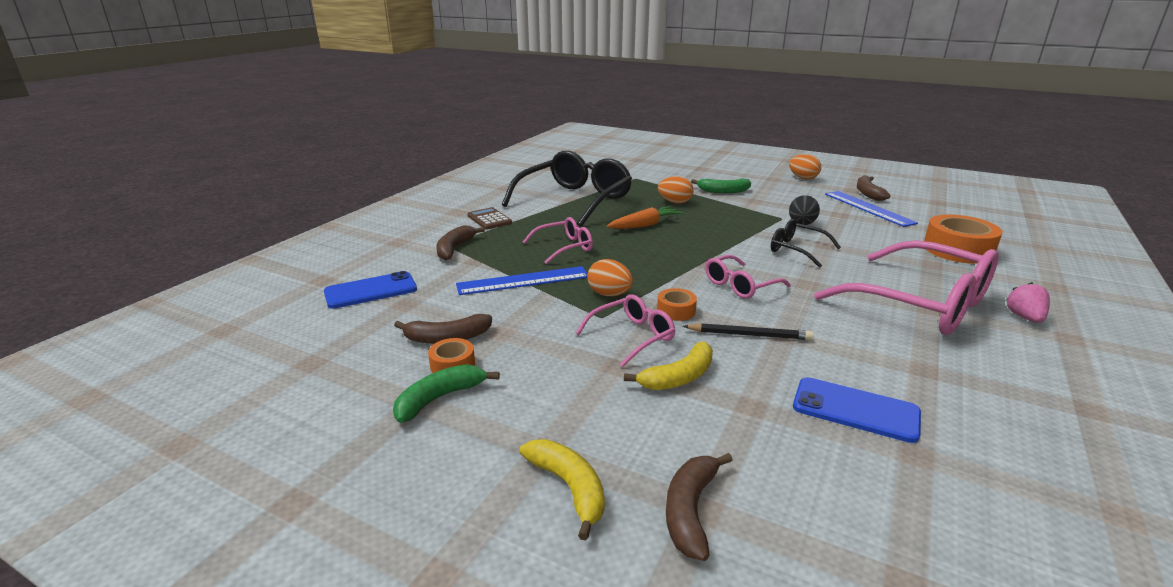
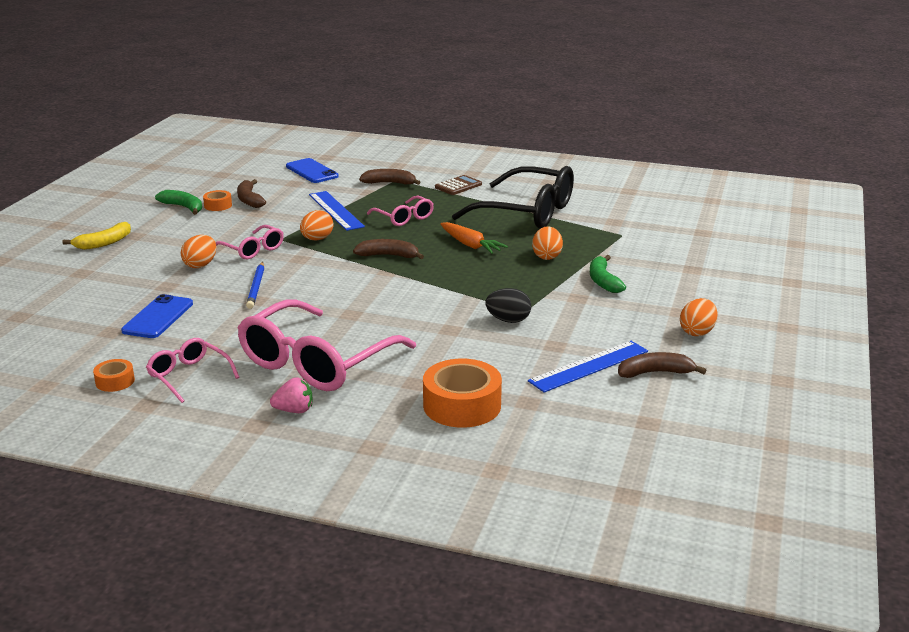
camera: 80 degrees right, 0 degrees up
(676, 311) = (292, 262): orange tape -> orange tape (115, 381)
(679, 377) = (200, 265): yellow banana -> orange egg
(690, 510) = (81, 270): brown banana -> brown banana (388, 256)
(740, 285) = (342, 285): pink glasses -> pink glasses (189, 376)
(749, 335) = (256, 287): black pencil -> blue pencil
(797, 250) = (431, 313): black glasses -> none

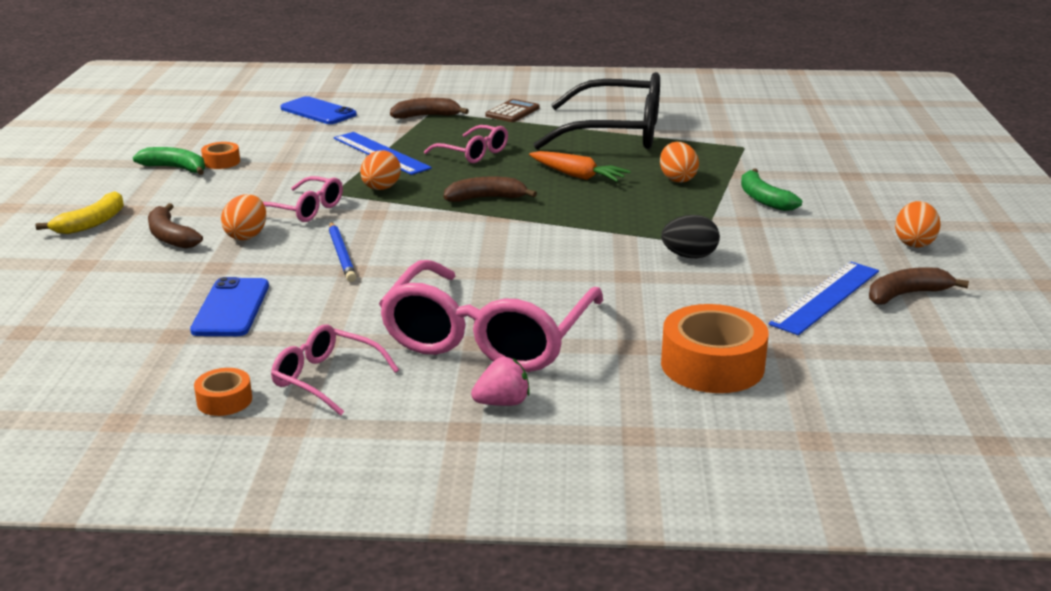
camera: 15 degrees left, 0 degrees up
(249, 200) = (259, 151): brown banana -> brown banana (170, 237)

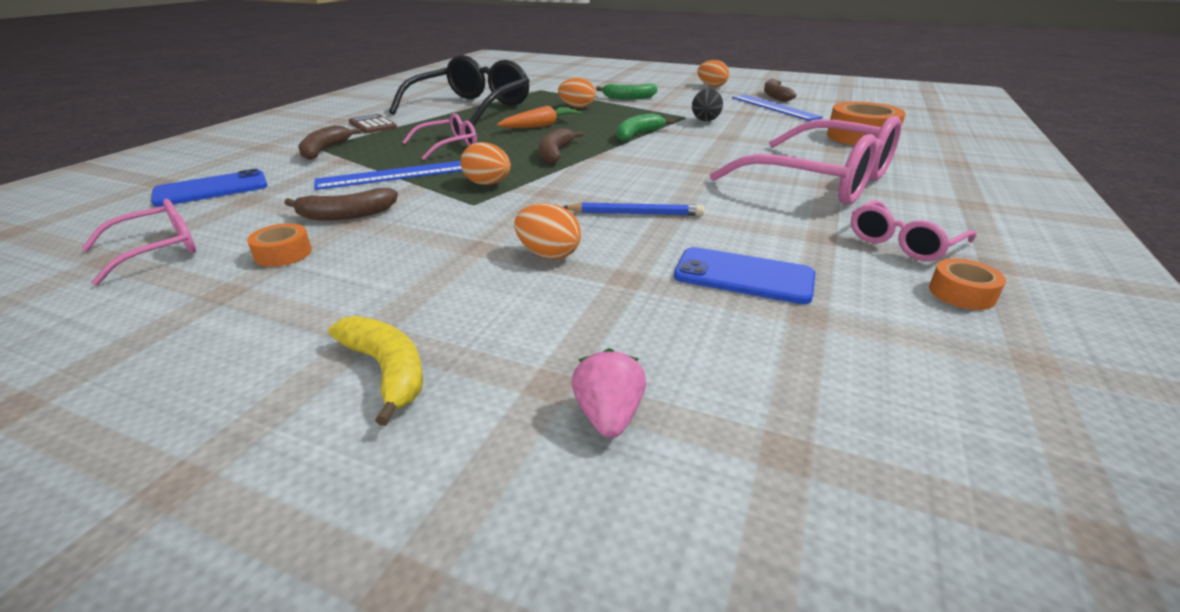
camera: 70 degrees left, 5 degrees up
(170, 237) = (508, 303): brown banana -> brown banana (346, 215)
(175, 168) = (254, 287): green banana -> green banana (637, 135)
(305, 209) = (503, 220): pink glasses -> pink glasses (157, 250)
(502, 403) = (927, 189): pink strawberry -> pink strawberry (608, 416)

